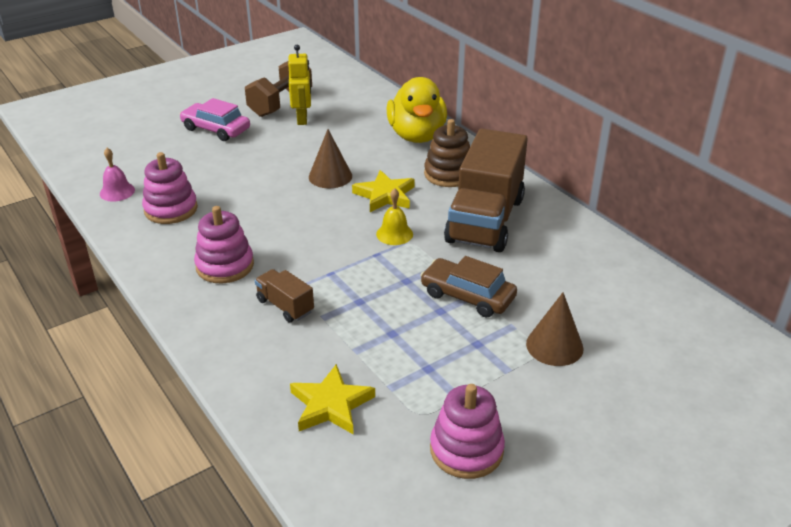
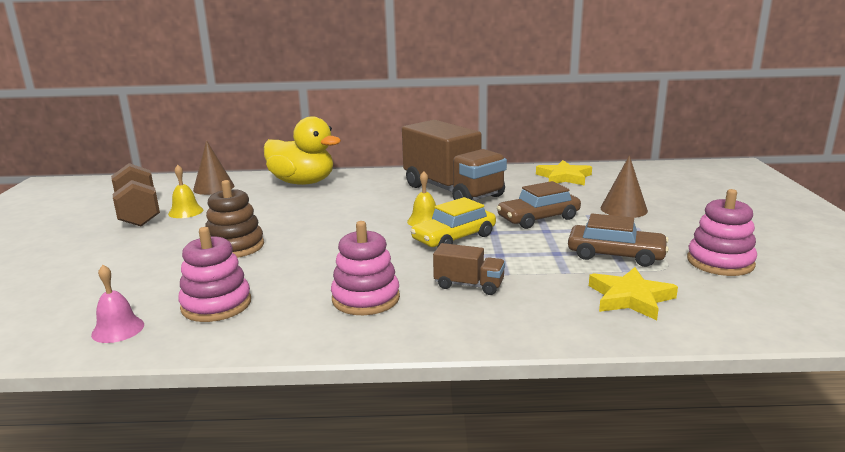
camera: 55 degrees left, 15 degrees down
(216, 129) = (114, 250): pink car -> none
(285, 306) = (469, 285): brown truck -> brown truck turned 150 degrees counterclockwise
(302, 119) = (186, 212): yellow robot -> yellow bell
(330, 176) = (300, 223): brown cone -> brown cone (213, 187)
(372, 264) = (454, 238): none -> yellow car
(385, 195) = (365, 211): yellow star -> yellow star (564, 177)
(420, 372) = (615, 255): none -> brown car
(448, 174) = (374, 186): brown stacking toy -> brown stacking toy (235, 247)

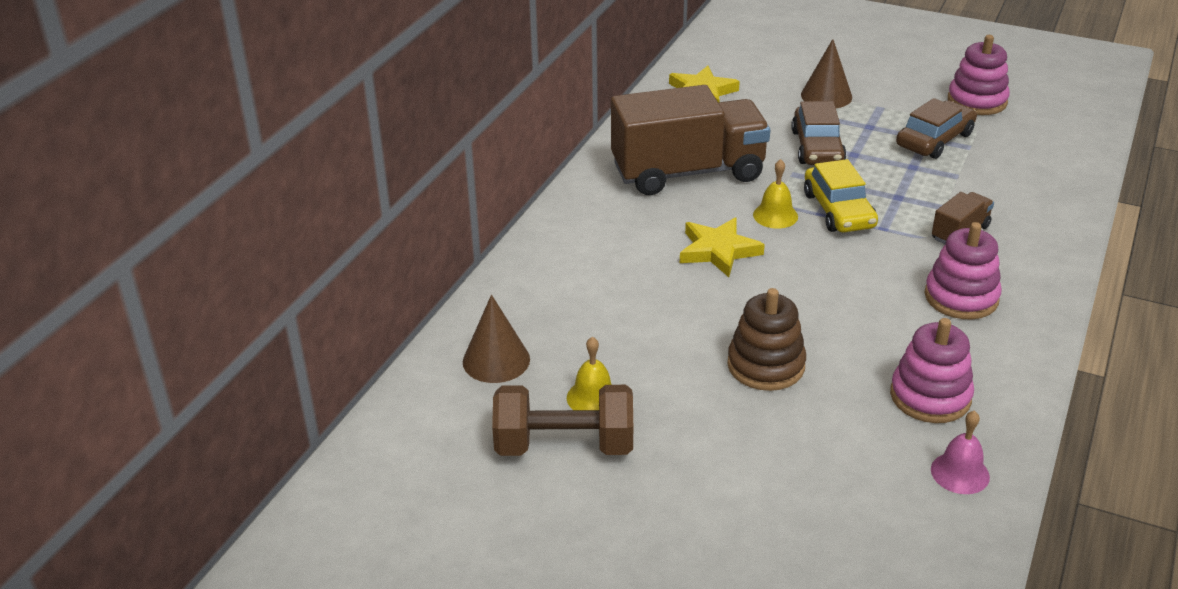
camera: 65 degrees left, 15 degrees up
(303, 182) = (548, 275): yellow duck -> none
(630, 298) = (1023, 164): yellow star -> yellow star (718, 250)

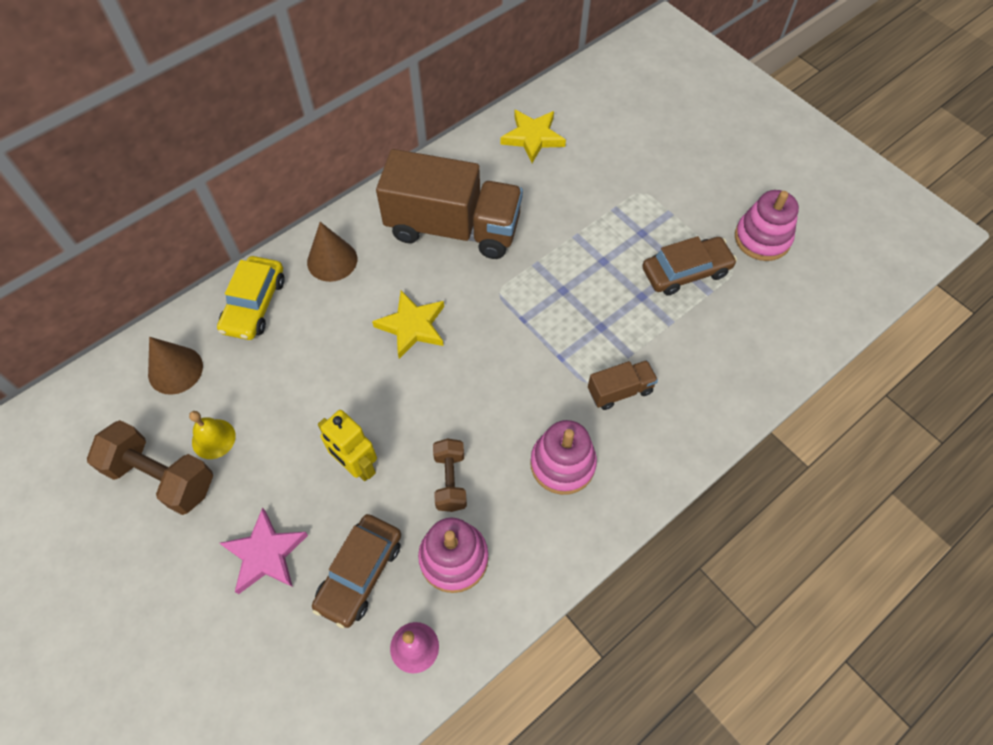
camera: 25 degrees right, 25 degrees up
(739, 462) = (265, 554): none -> pink star
(766, 365) = (356, 465): brown stacking toy -> yellow robot
(775, 215) = (485, 306): yellow bell -> none
(817, 147) = (578, 240): brown car -> brown car (359, 573)
(826, 96) = (634, 181): brown cone -> brown cone (332, 260)
(838, 210) = (540, 321): yellow car -> yellow car (254, 304)
(869, 344) = (450, 481): none -> brown dumbbell

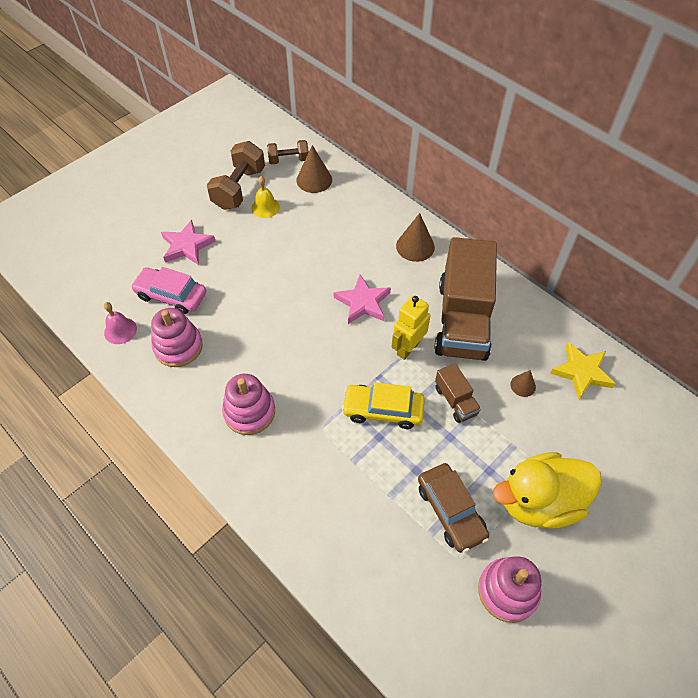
camera: 85 degrees right, 5 degrees down
(254, 304) = (369, 209): yellow car -> yellow car (383, 410)
(356, 465) = (247, 283): yellow robot -> yellow robot (408, 348)
(359, 573) = (171, 295): brown car -> pink car
(412, 326) = (363, 302): yellow star -> pink star
(450, 481) = (236, 339): brown dumbbell -> brown dumbbell (288, 160)
(545, 188) = (523, 385): none -> brown cone
(620, 391) = (317, 453): brown truck -> brown truck (455, 401)
(674, 199) = (539, 501): none -> yellow duck

